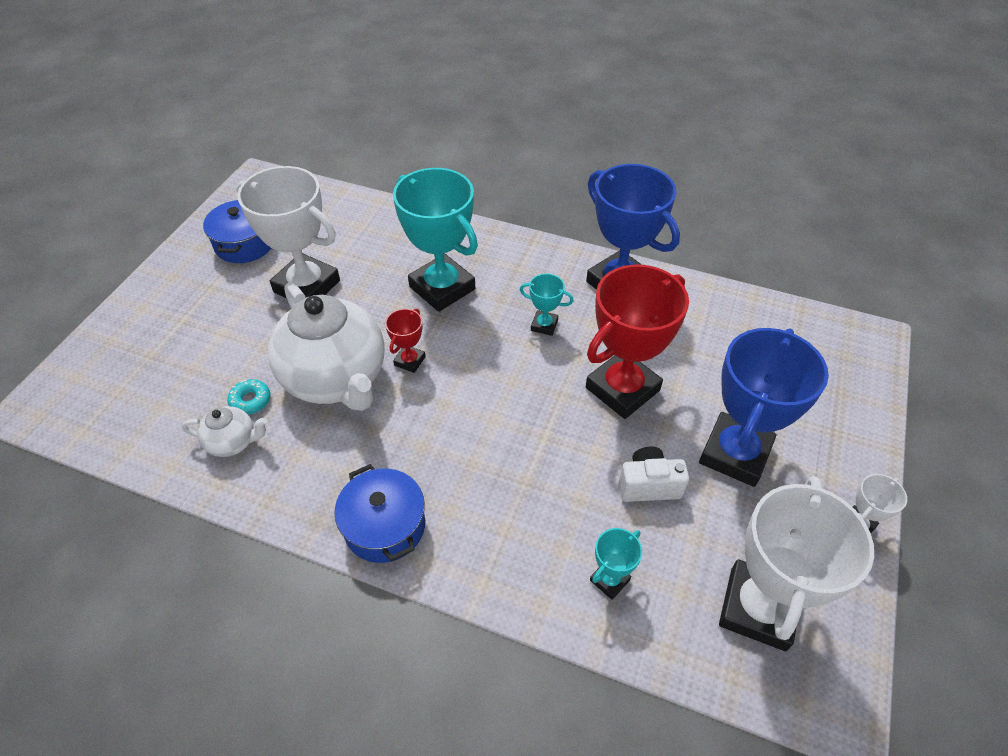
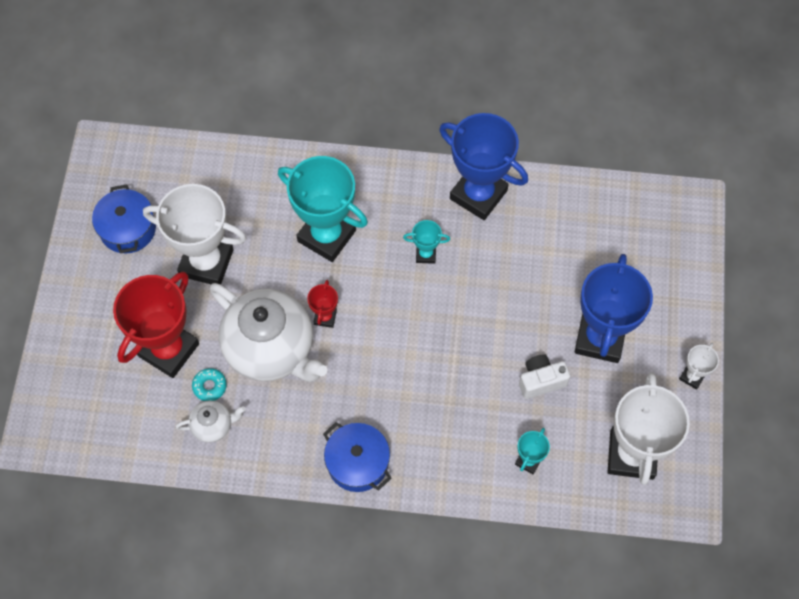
camera: 15 degrees left, 15 degrees up
(622, 389) = (504, 301): red trophy -> red trophy (168, 350)

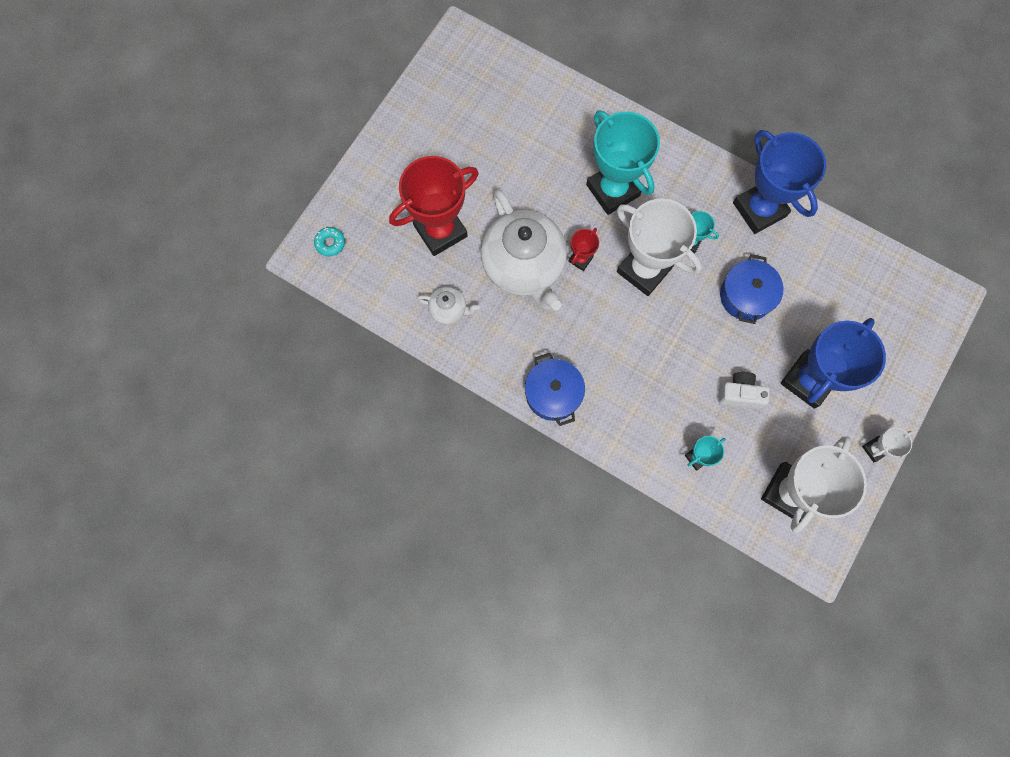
camera: 25 degrees right, 10 degrees up
(128, 229) = (451, 115): blue pot -> blue pot (746, 296)
(206, 262) = (503, 170): white trophy -> white trophy (644, 269)
(209, 386) = (460, 276): turquoise donut -> turquoise donut (330, 243)

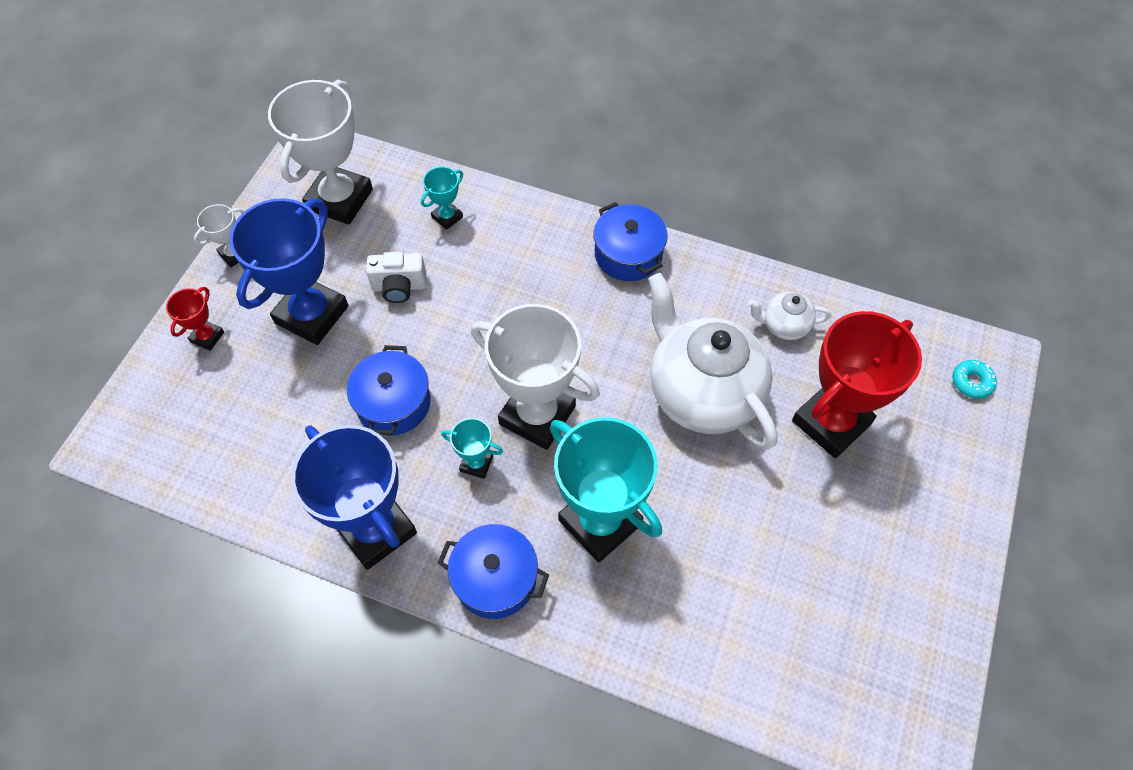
camera: 170 degrees right, 15 degrees down
(580, 259) = (627, 415): red trophy -> red trophy (207, 337)
(684, 167) = (495, 579): none -> blue pot

